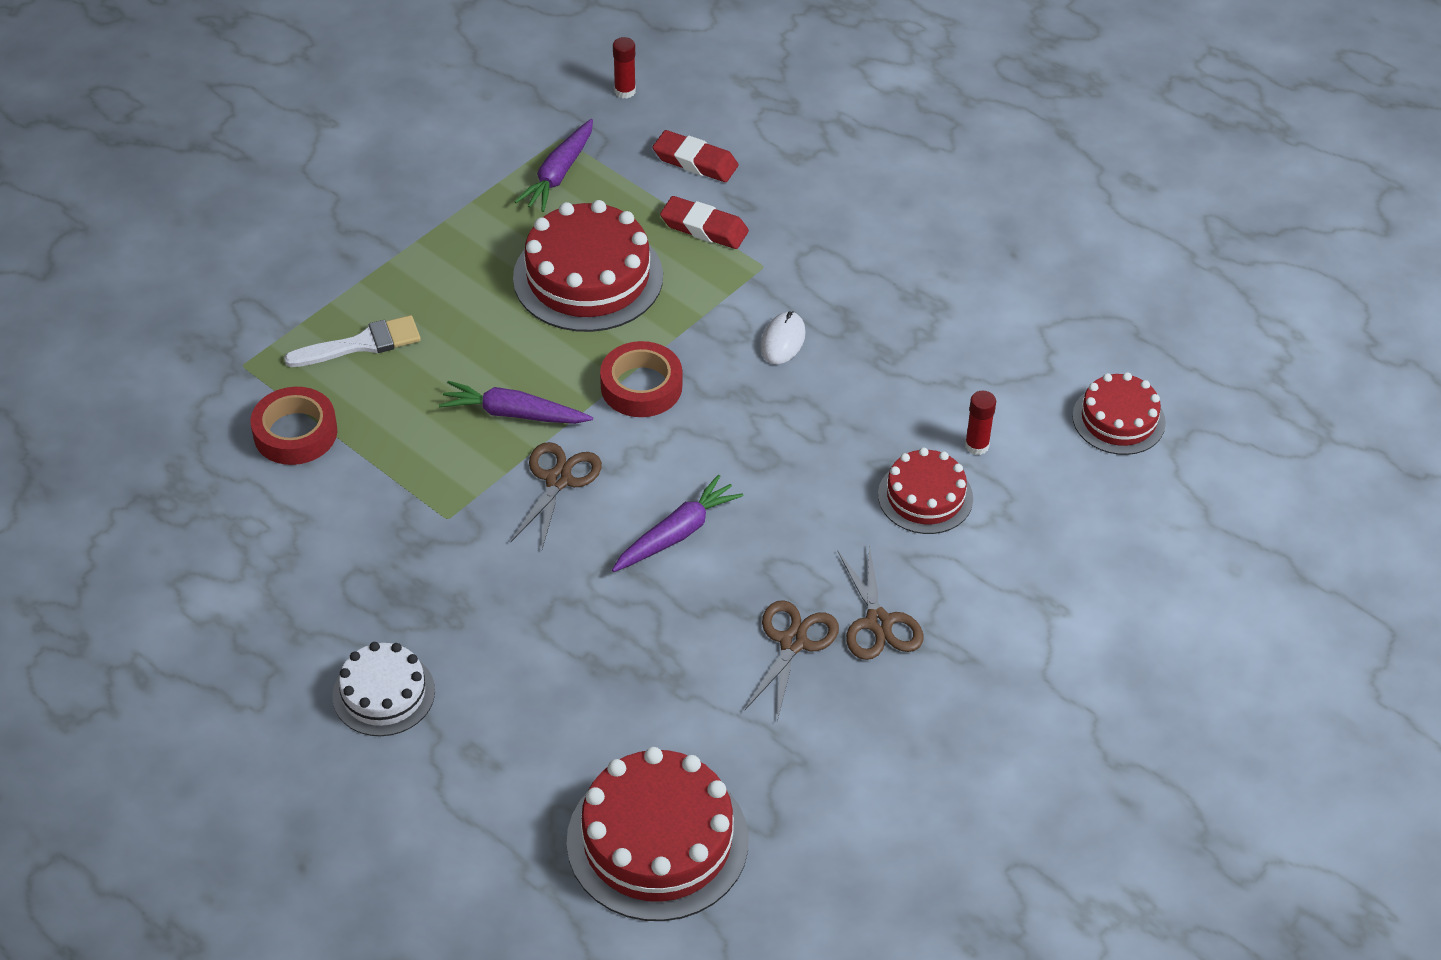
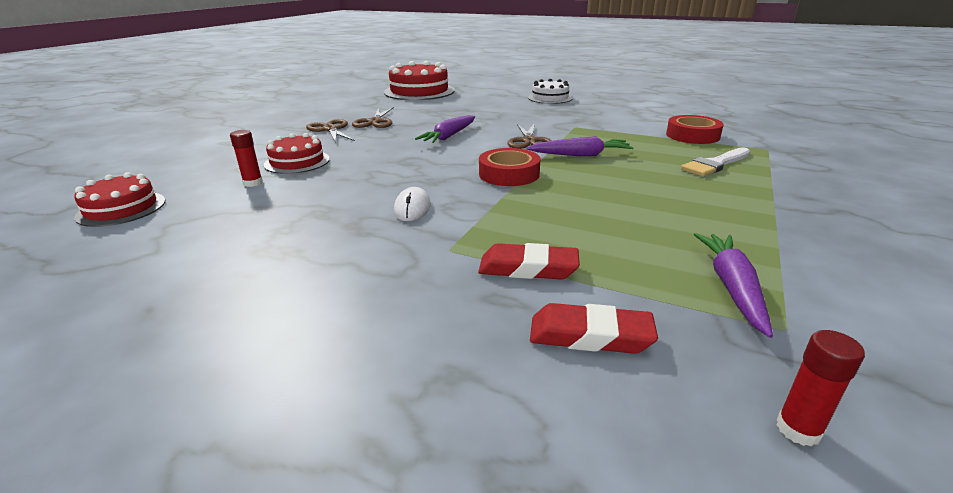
camera: 165 degrees right, 20 degrees down
(588, 277) = (604, 216): red cake -> none

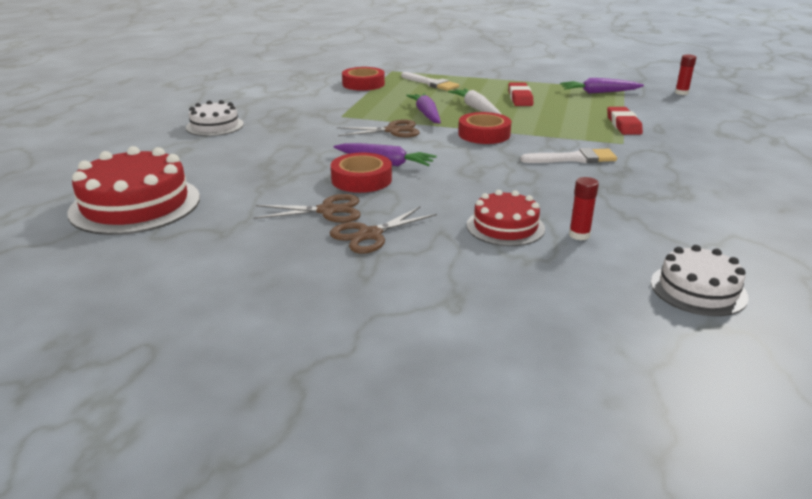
camera: 100 degrees left, 0 degrees up
(121, 208) = (698, 289): red cake -> white cake
(412, 208) = (574, 158): white mouse -> white brush
(420, 129) = (361, 179): none -> red tape
(590, 336) = (666, 114): red eraser -> red eraser (520, 98)
(606, 178) = (476, 108): none -> white carrot

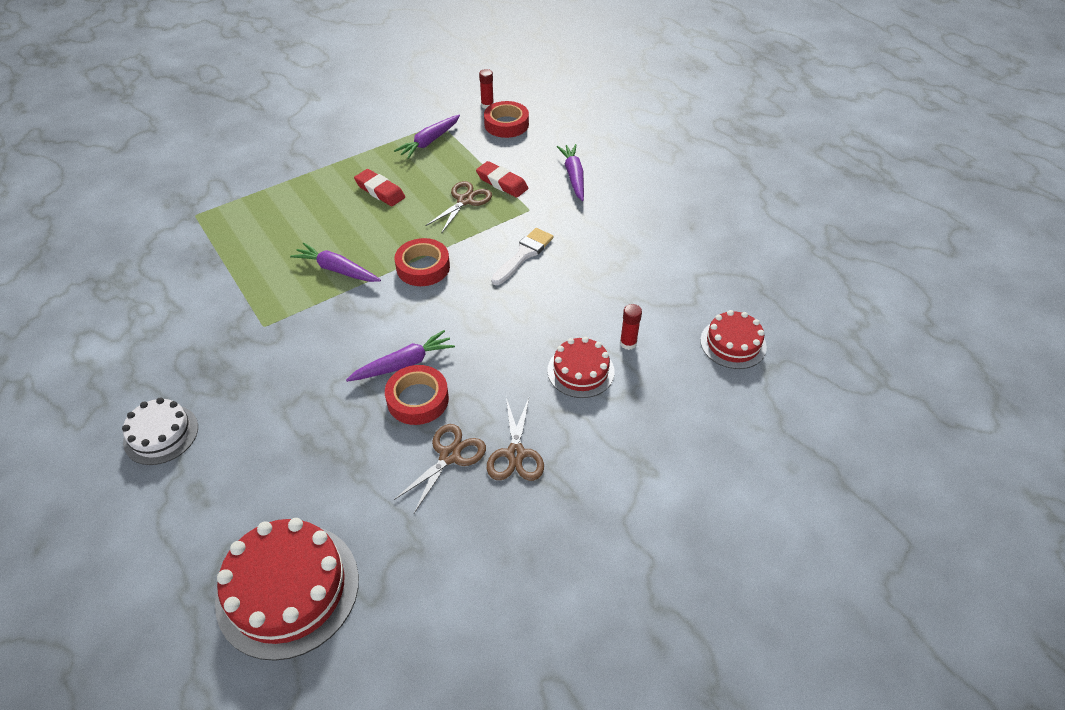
camera: 50 degrees left, 20 degrees up
(363, 84) = (202, 258): red tape -> red tape (506, 124)
(393, 130) = (344, 315): brown scissors -> brown scissors (465, 200)
(431, 83) = (268, 214): white brush -> none
(476, 108) = (365, 232): white carrot -> none
(698, 289) = (733, 343): white cake -> red cake
(699, 143) = (573, 176): none -> purple carrot

